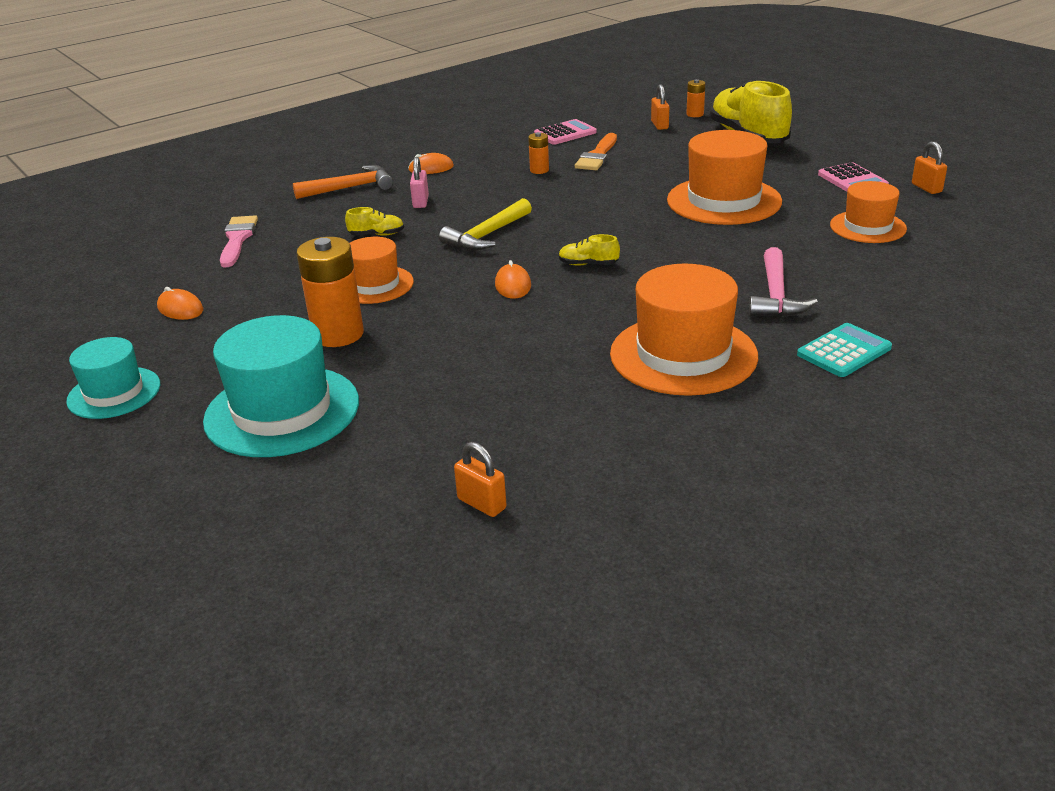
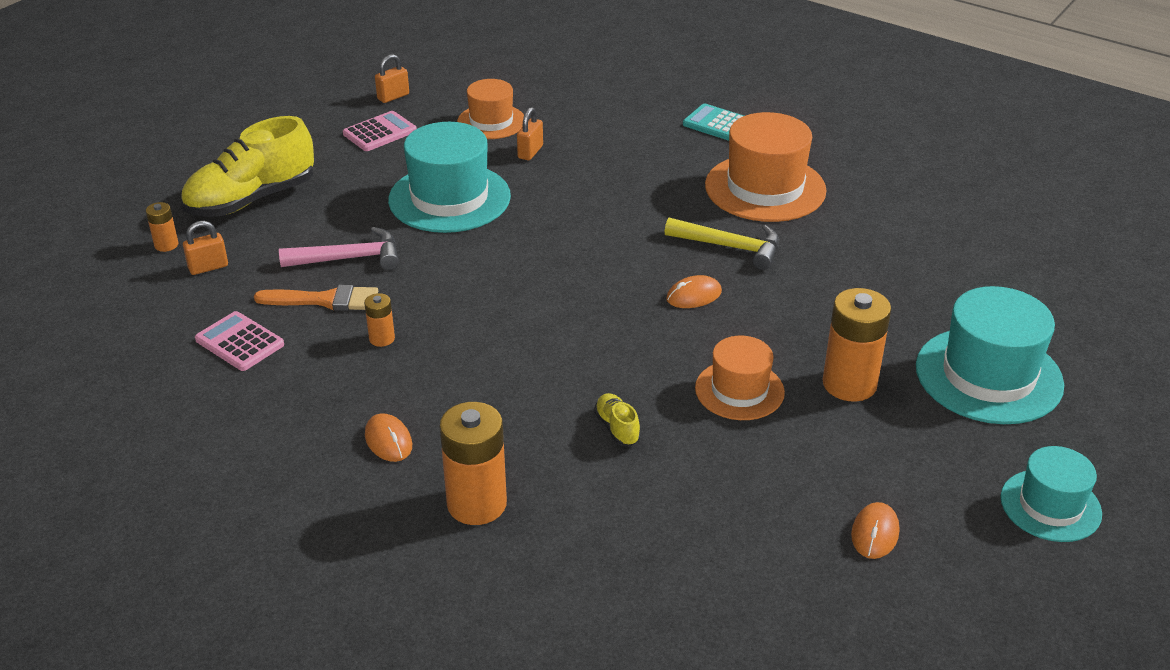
camera: 110 degrees left, 5 degrees up
(237, 239) = (680, 561): pink brush -> none
(350, 188) = (477, 504): orange hammer -> orange battery
(420, 202) = (508, 418): pink padlock -> none
(481, 503) = (1010, 243): orange padlock -> orange padlock (530, 152)
(487, 235) = (587, 338): yellow hammer -> yellow hammer (730, 247)
(588, 264) = (629, 258): yellow shoe -> none
(724, 201) = (449, 198): orange hat -> turquoise hat
(776, 296) = (645, 156): pink hammer -> pink hammer (350, 258)

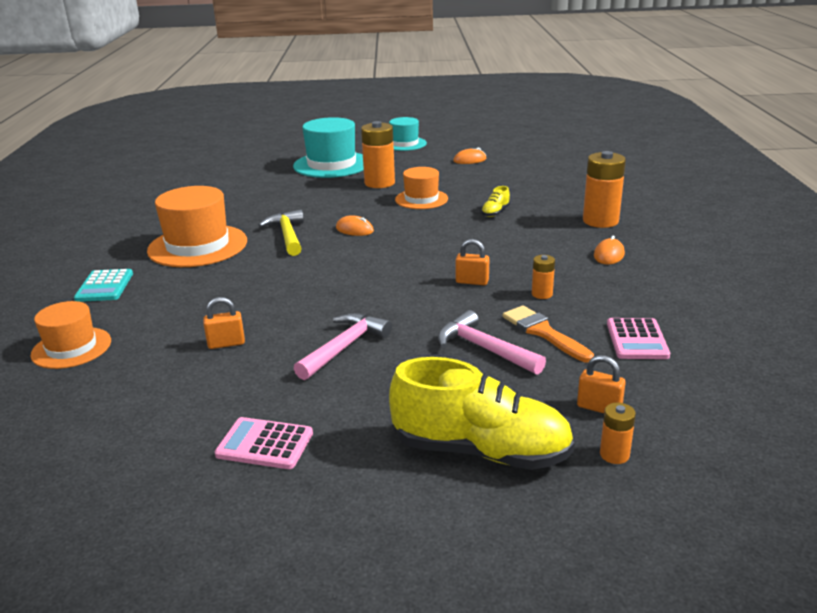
camera: 125 degrees left, 10 degrees down
(393, 97) = (169, 481): orange padlock -> orange padlock (472, 282)
(449, 198) = (344, 347): turquoise hat -> pink hammer
(491, 121) = (182, 387): orange hat -> orange hat (71, 348)

